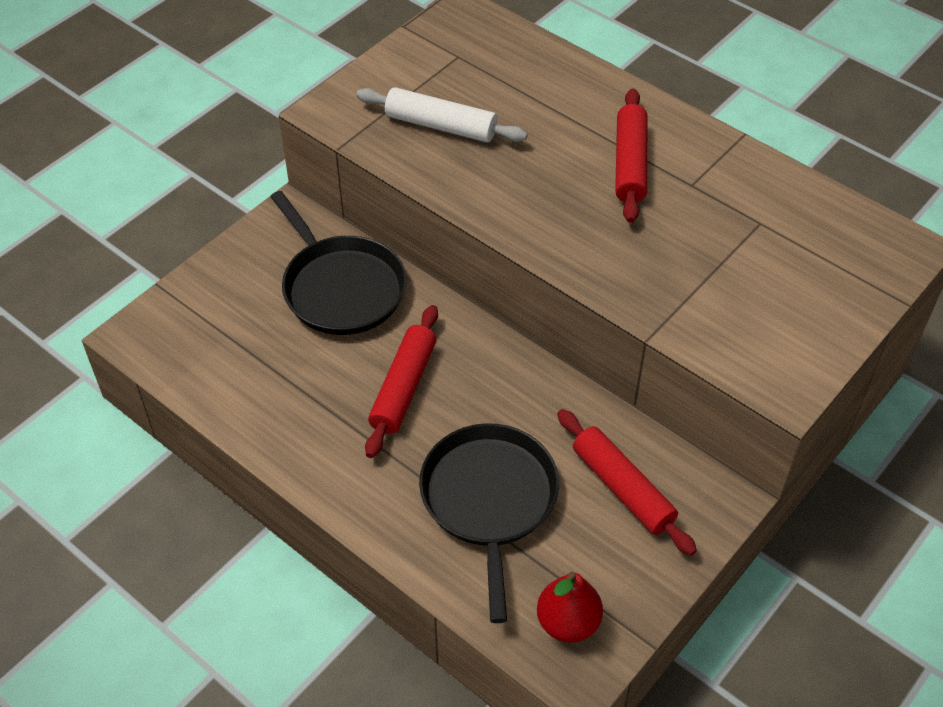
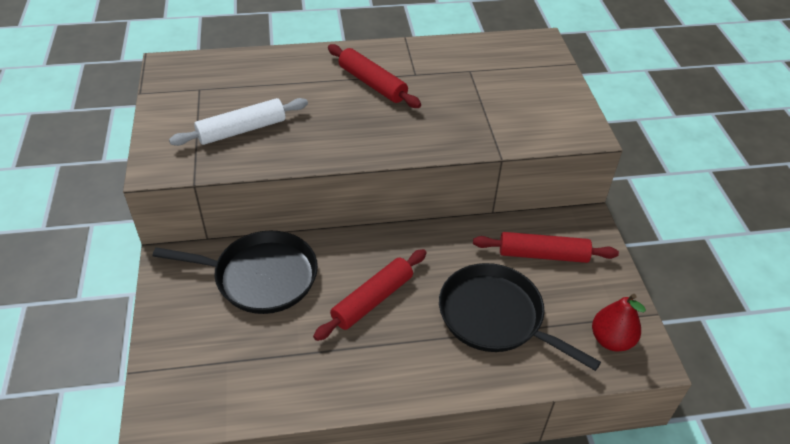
camera: 50 degrees left, 5 degrees down
(403, 387) = (372, 300): red rolling pin -> red rolling pin turned 75 degrees clockwise

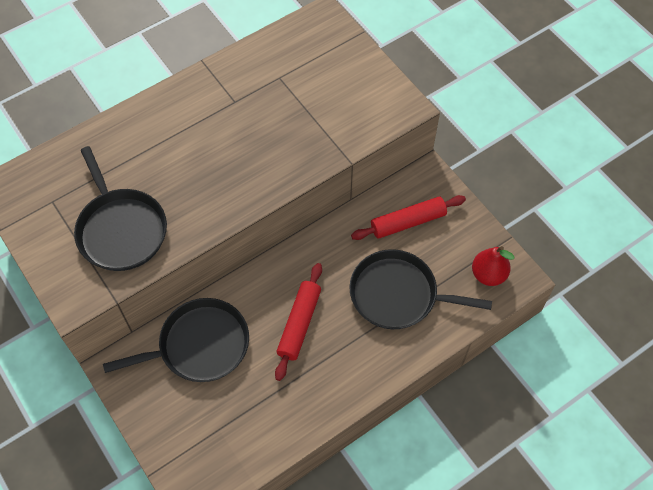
camera: 25 degrees left, 15 degrees up
(242, 130) = (121, 229): white rolling pin -> black pan
(372, 84) = (203, 128): red rolling pin -> none

